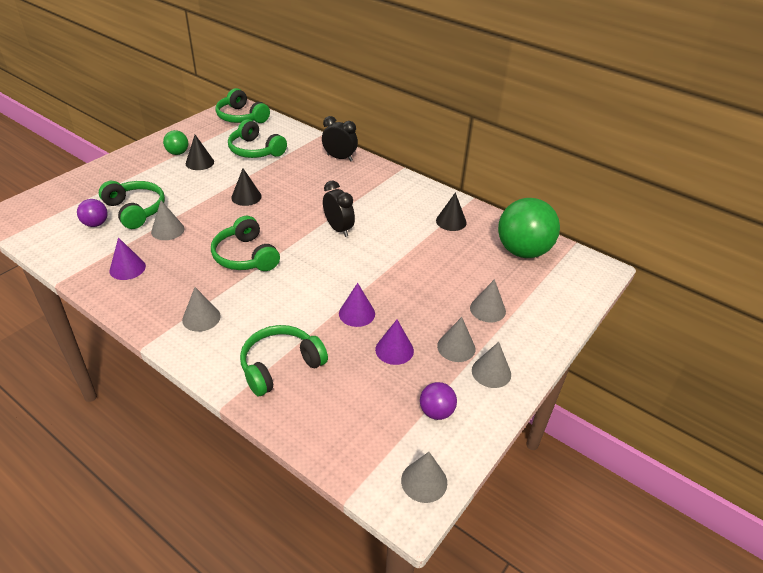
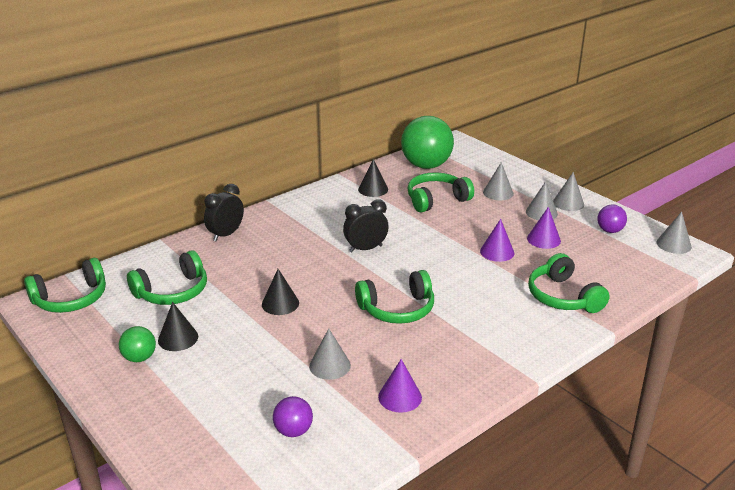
camera: 75 degrees left, 10 degrees down
(135, 210) = (274, 394): green headphones -> green headphones (436, 200)
(201, 318) = (494, 341): grey cone -> none

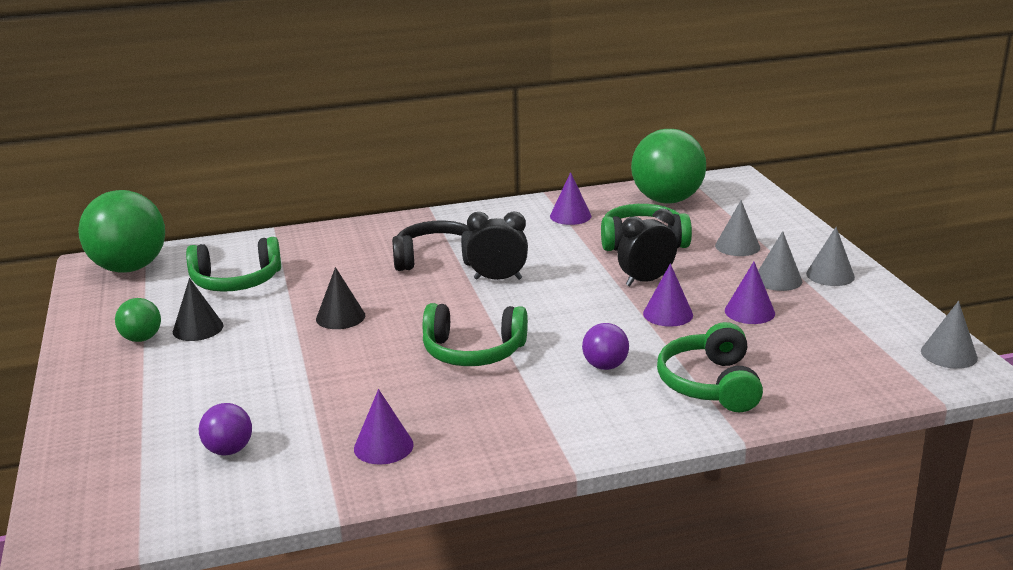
camera: 25 degrees right, 5 degrees down
(71, 299) = (129, 268): green headphones -> green ball
(226, 234) = (348, 235): black clock -> black clock (646, 280)
(310, 241) = (437, 259): none -> black headphones
(329, 365) = (334, 393): grey cone -> none
(373, 189) = (570, 216): black cone -> purple cone
(609, 231) = (861, 319): purple ball -> purple ball (605, 366)

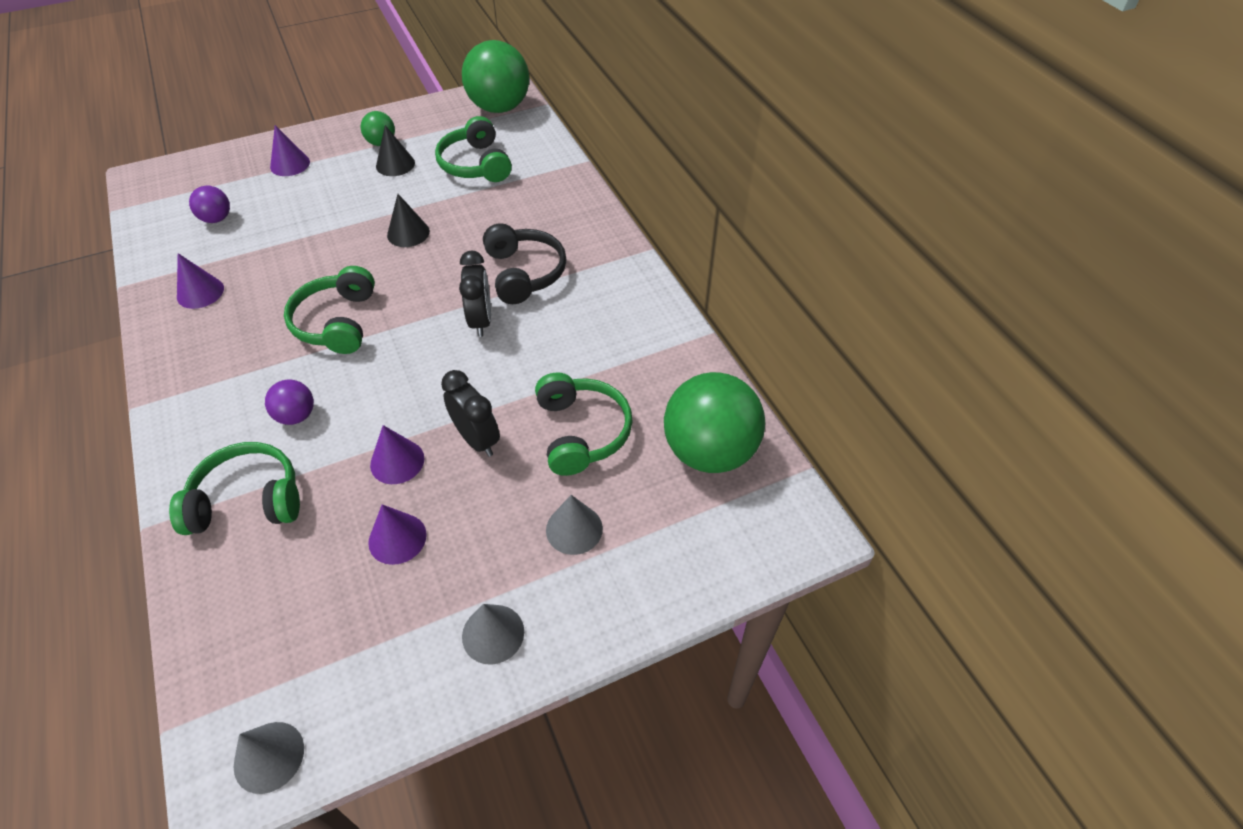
camera: 80 degrees right, 25 degrees up
(570, 216) = (644, 362): purple cone -> purple cone (290, 164)
(778, 280) = (479, 571): grey cone -> none

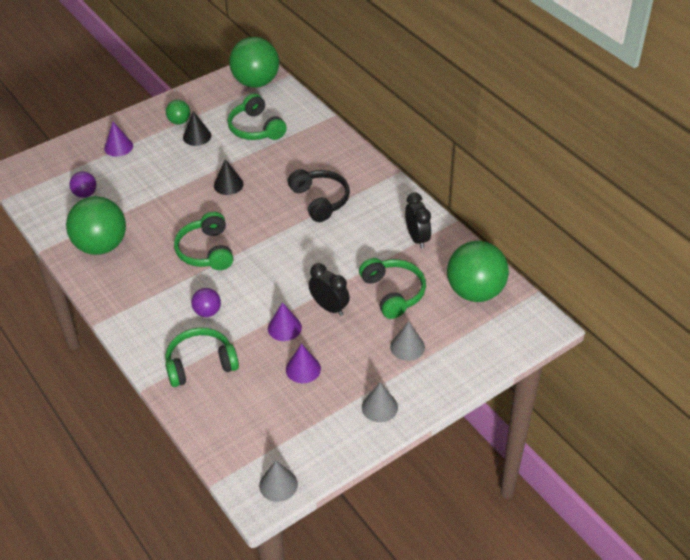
camera: 10 degrees left, 5 degrees down
(200, 292) = (101, 246): purple cone -> green ball
(481, 321) = (303, 235): black clock -> black clock (417, 238)

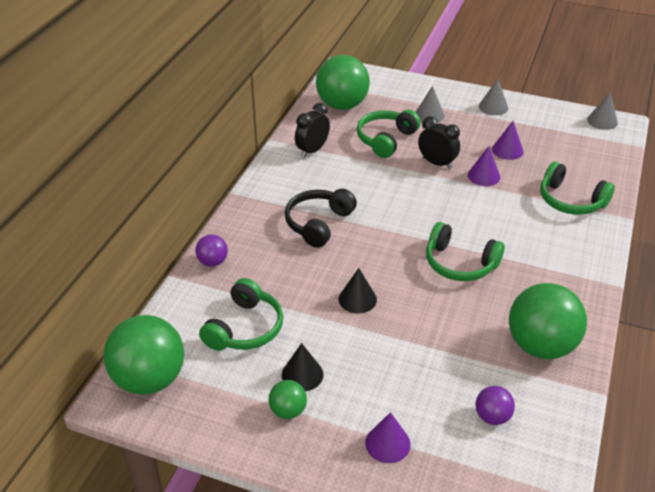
camera: 125 degrees left, 5 degrees down
(206, 251) = (459, 263): green headphones -> green headphones turned 75 degrees clockwise
(207, 312) = (521, 224): purple ball -> purple ball (213, 262)
(329, 307) = (437, 163): black clock -> black clock turned 120 degrees clockwise

